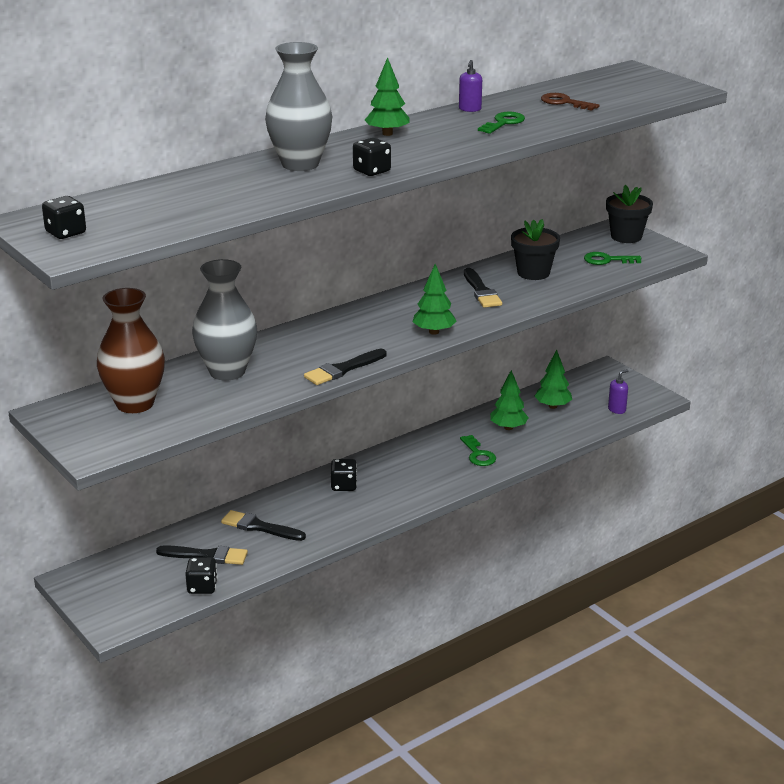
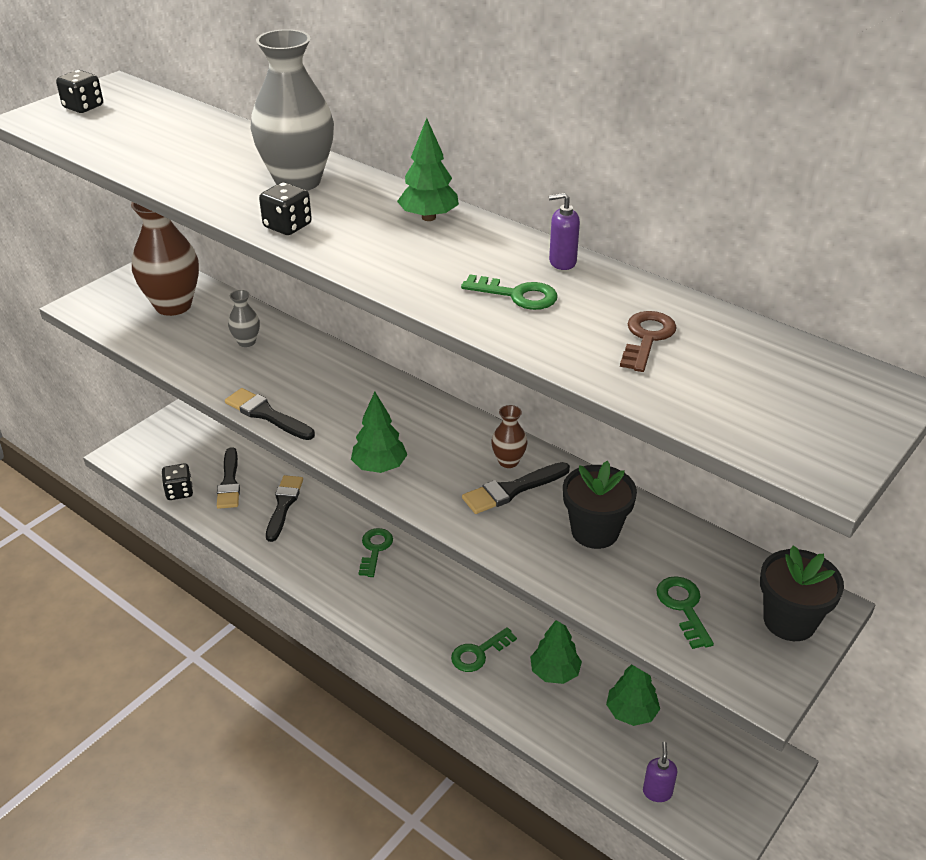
camera: 75 degrees right, 10 degrees up
(227, 371) = (246, 342): grey vase -> grey vase, size x0.46
(344, 486) = (375, 549): black dice -> green key
(450, 288) = (508, 461): none -> brown vase
(617, 410) = (657, 792): purple soap dispenser -> purple soap dispenser turned 120 degrees counterclockwise

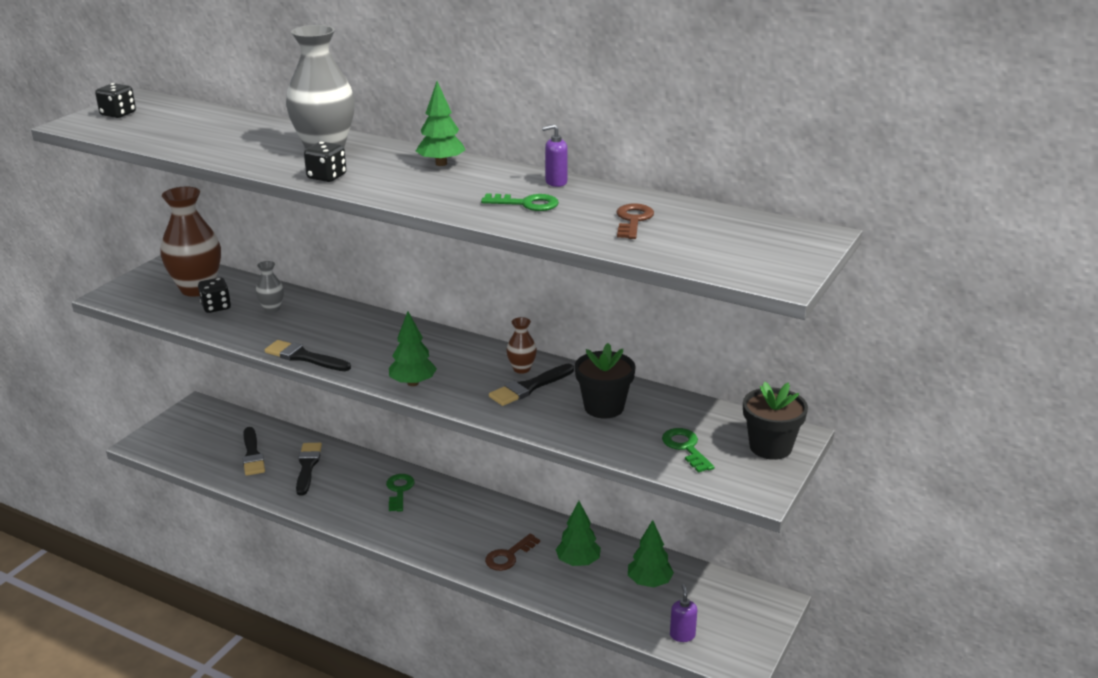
camera: 10 degrees left, 10 degrees down
(179, 492) = (206, 467): black dice -> black dice (216, 307)
(478, 653) = (508, 556): green key -> brown key

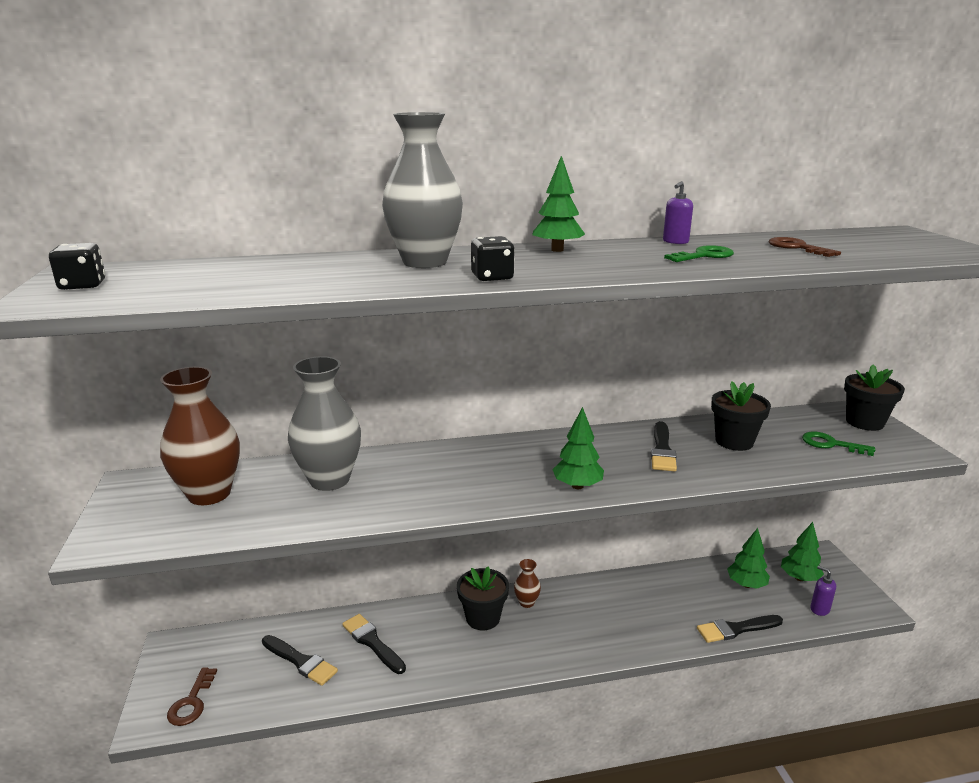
camera: 40 degrees left, 5 degrees down
(216, 307) = (264, 502): black dice -> none
(272, 309) = (329, 480): grey vase -> grey vase, size x2.15
(304, 357) = (443, 508): black brush -> black brush (736, 629)
(399, 490) = (483, 618): green key -> black flower pot
(508, 556) = (639, 622): brown key -> brown key (191, 702)
(521, 369) = (630, 440): brown vase -> brown vase (526, 602)
(578, 562) = (686, 597): green tree -> green tree (799, 578)

